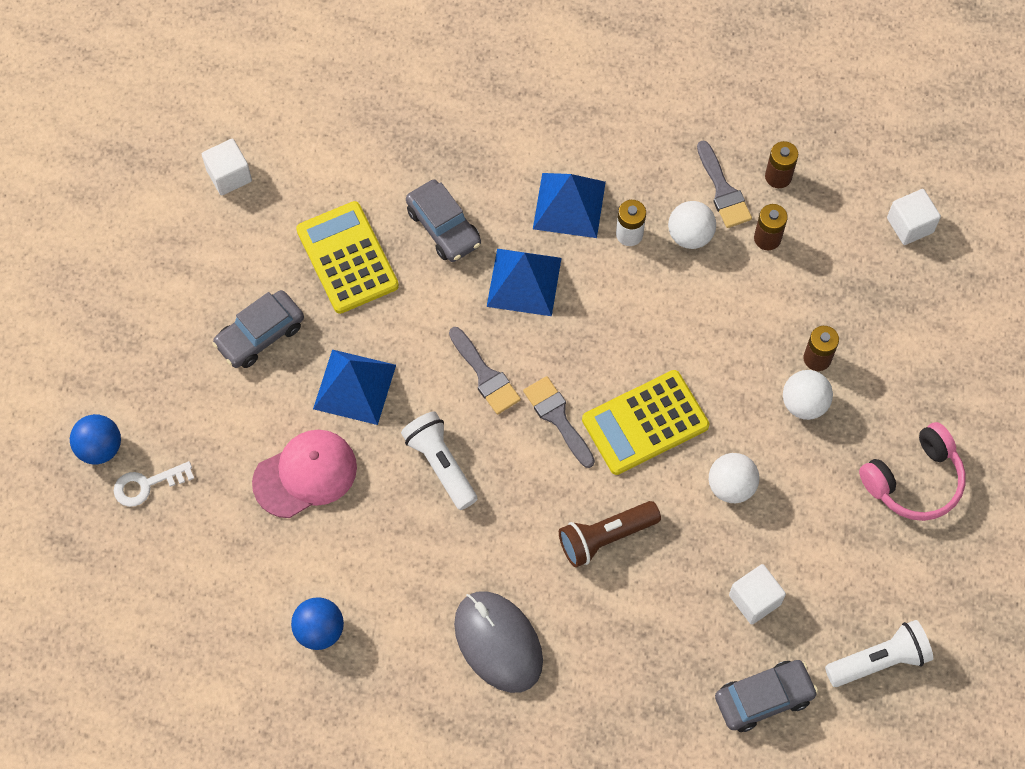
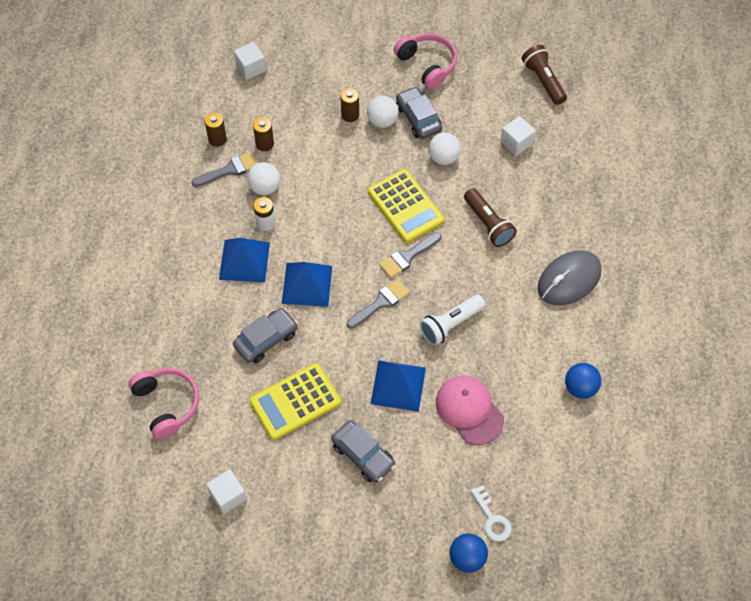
camera: 95 degrees left, 5 degrees down
(363, 110) = (167, 404): none -> pink headphones
(763, 698) = (577, 136): grey car -> grey car (418, 118)
(879, 660) = (543, 80): white flashlight -> brown flashlight

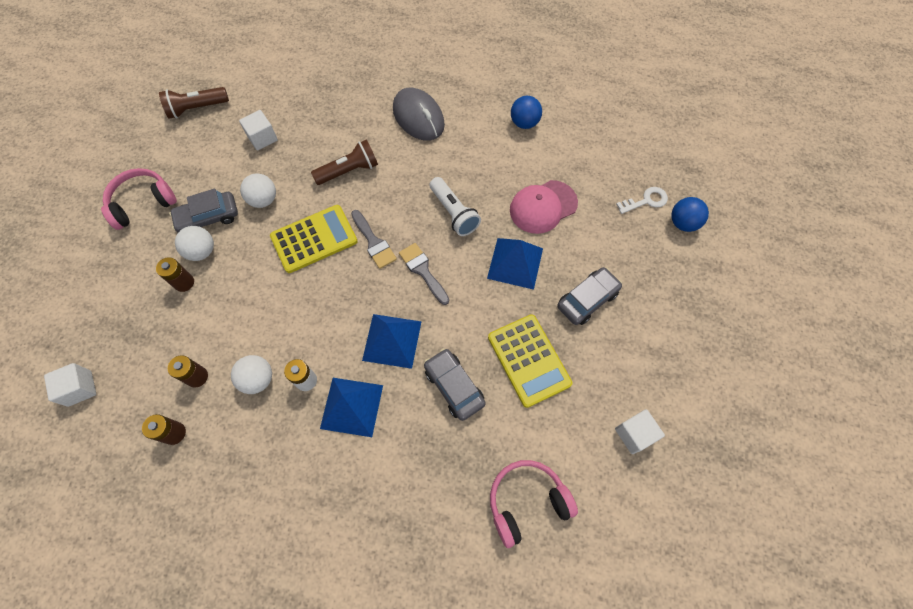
camera: 85 degrees left, 5 degrees up
(229, 170) = (223, 420): grey brush -> none

